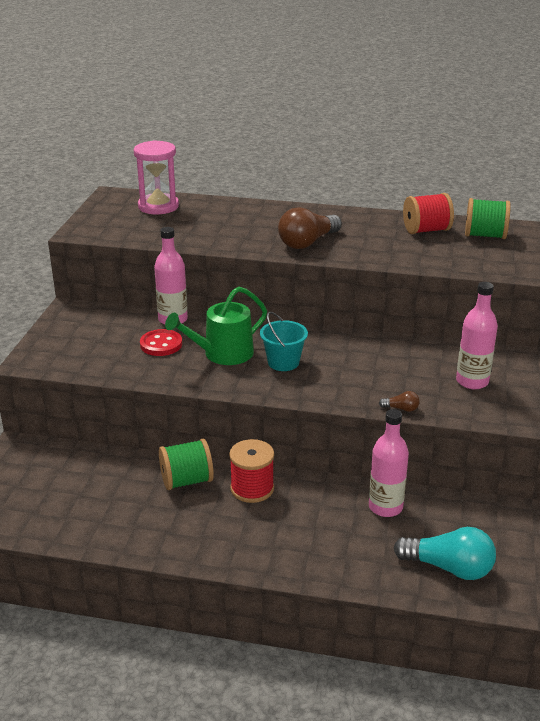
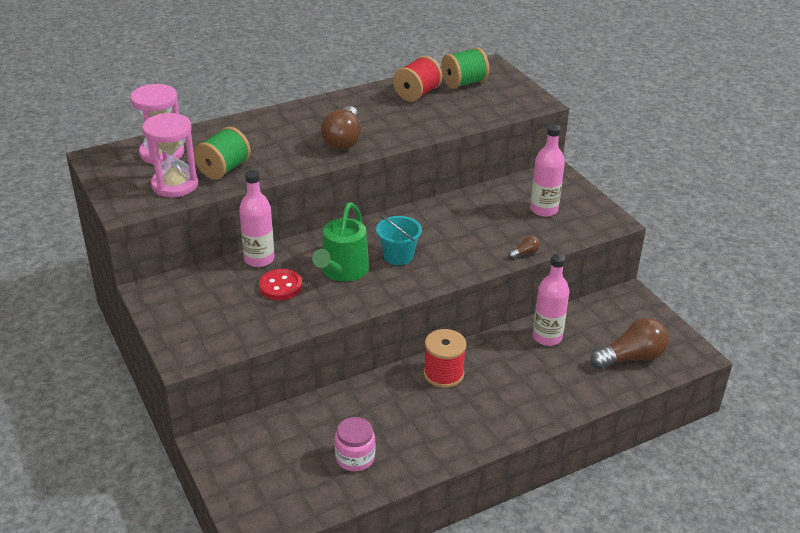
camera: 40 degrees left, 5 degrees up
(100, 512) = (355, 457): none -> pink jar
(135, 229) = (175, 185): none -> pink hourglass
(186, 481) = (388, 395): green spool -> green spool (224, 169)
(449, 568) = (631, 358): turquoise light bulb -> brown light bulb

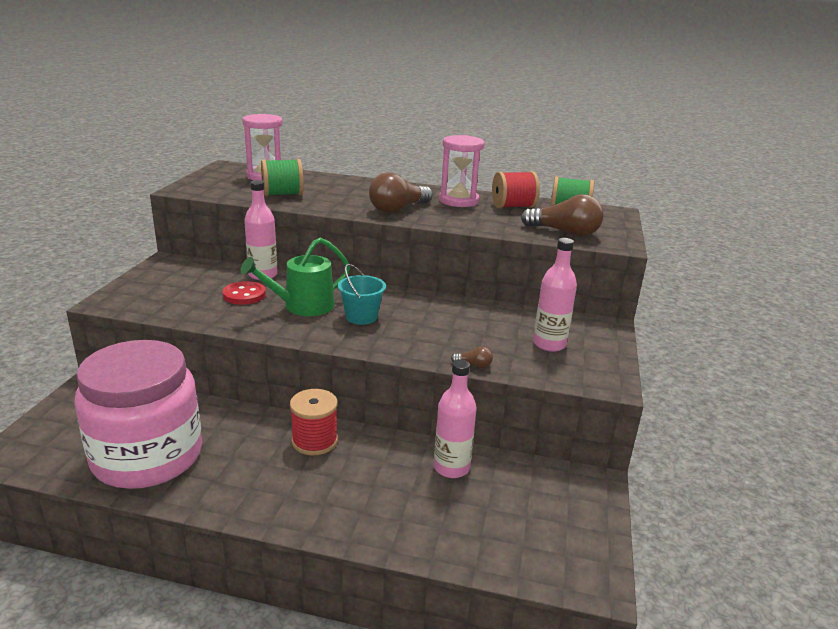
camera: 40 degrees right, 10 degrees down
(175, 185) = (236, 190): pink hourglass -> pink hourglass (458, 201)
(355, 457) = (147, 456): pink jar -> pink jar, size x2.48
(631, 358) = (513, 537): brown light bulb -> brown light bulb (564, 232)

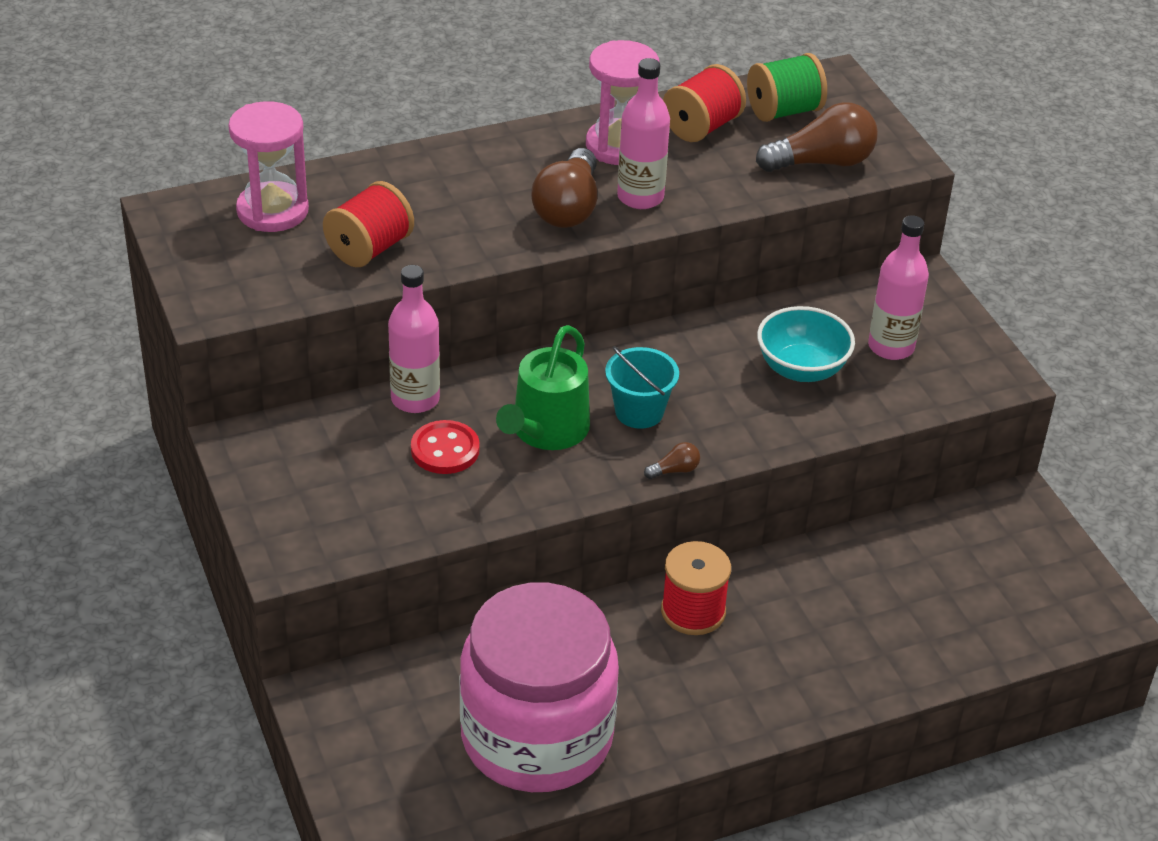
camera: 35 degrees left, 15 degrees up
(282, 194) = (369, 249): green spool -> red spool
(451, 467) = (870, 563): pink bottle -> pink bottle (640, 197)
(474, 365) = (846, 424): brown light bulb -> brown light bulb (674, 470)
(479, 333) = (801, 369): none -> turquoise bowl

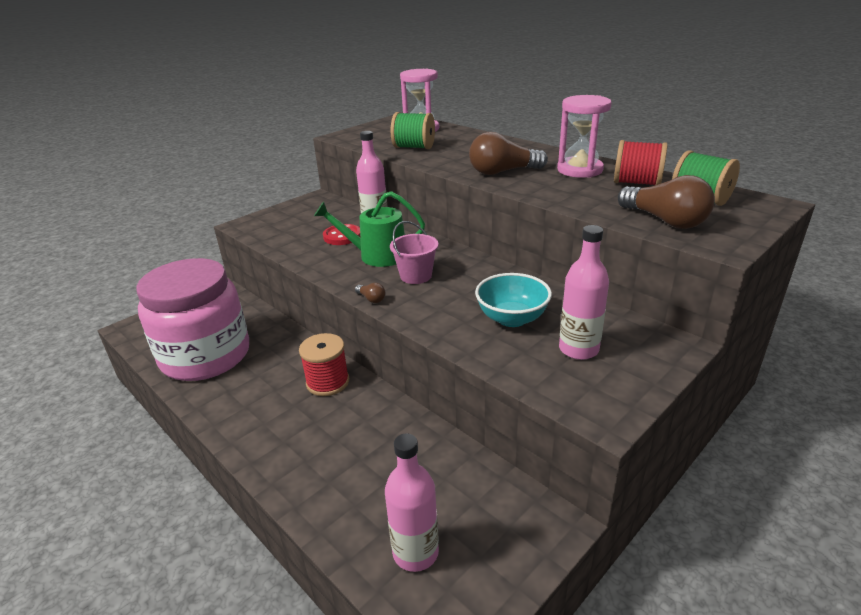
camera: 70 degrees right, 10 degrees down
(369, 249) = (414, 147): red spool -> green spool
(639, 412) = (416, 276): turquoise bucket -> pink bucket
(640, 197) = (539, 184): pink bottle -> pink bottle (415, 552)

